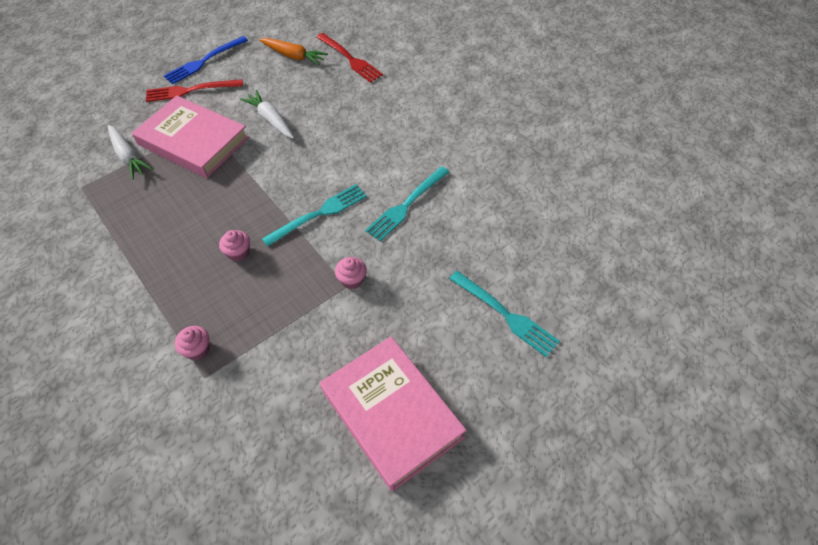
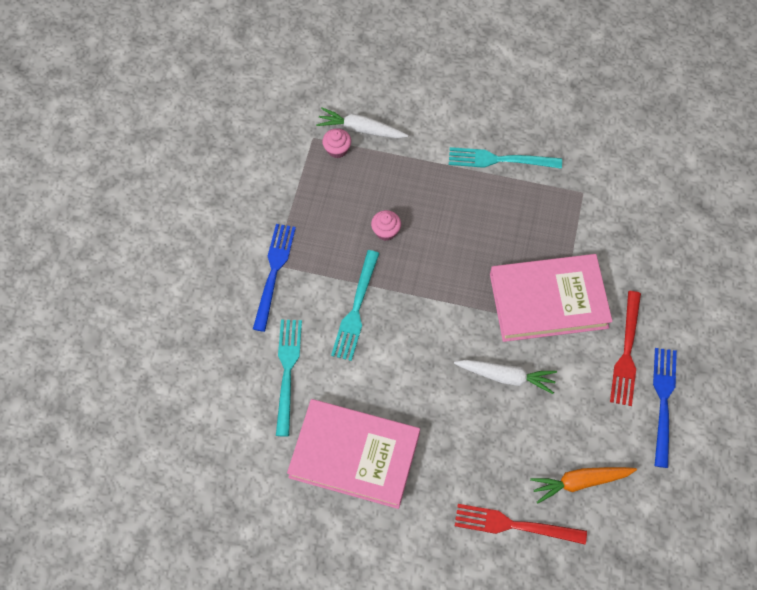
camera: 140 degrees right, 10 degrees up
(128, 156) = (584, 245): white carrot -> white carrot (361, 129)
(190, 91) = (626, 353): red fork -> red fork turned 150 degrees clockwise
(352, 280) = (274, 271): pink cupcake -> blue fork
(392, 413) = (164, 200): pink book -> pink book (354, 455)
(506, 315) = (129, 325): turquoise fork -> turquoise fork (499, 160)

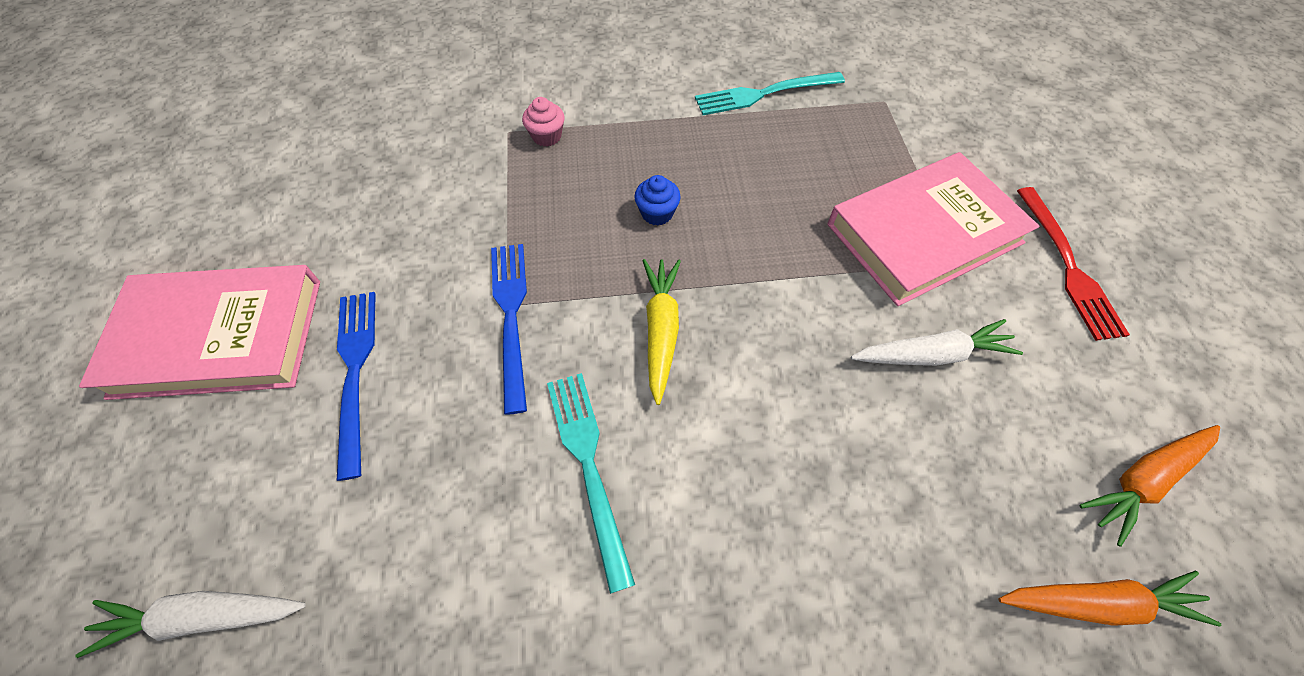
camera: 20 degrees left, 5 degrees down
(354, 455) = (766, 577): pink book -> pink book (219, 337)
(356, 310) = (661, 331): turquoise fork -> yellow carrot
(361, 129) = (570, 107): white carrot -> white carrot (203, 617)
(386, 231) = (657, 213): pink cupcake -> blue cupcake
(513, 525) = (1097, 602): red fork -> orange carrot
(663, 401) = (1161, 314): blue fork -> blue fork (355, 370)

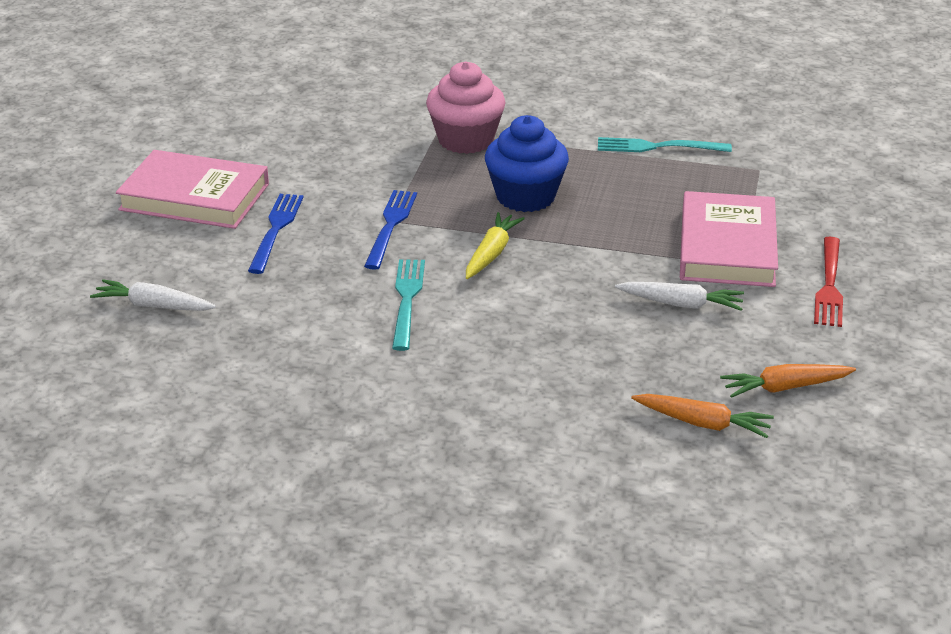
camera: 20 degrees right, 25 degrees down
(547, 136) = (466, 140): pink cupcake -> pink cupcake, size x2.32
(657, 213) = (525, 197): blue cupcake -> blue cupcake, size x2.32
(924, 234) = (727, 247): pink book -> pink book turned 75 degrees counterclockwise

